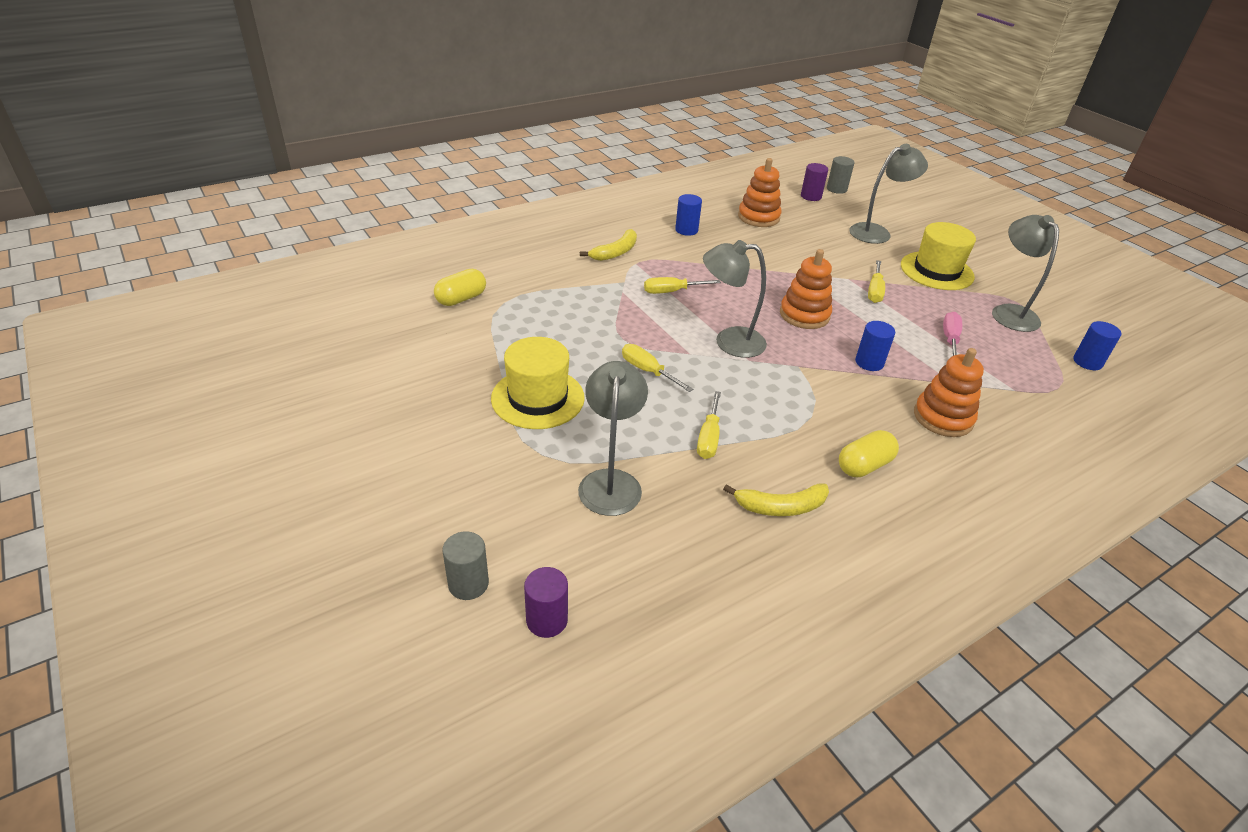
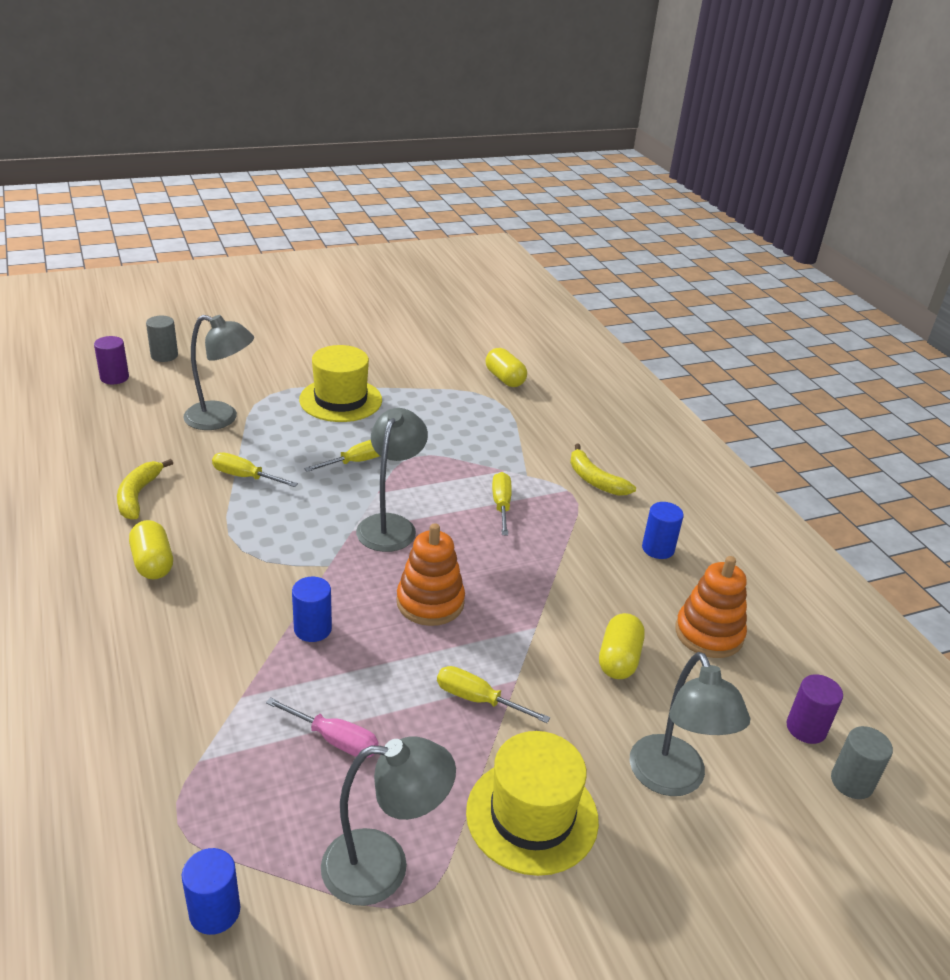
camera: 100 degrees right, 5 degrees down
(803, 245) = (618, 659): none -> yellow capsule
(943, 418) = (185, 656): orange stacking toy -> none

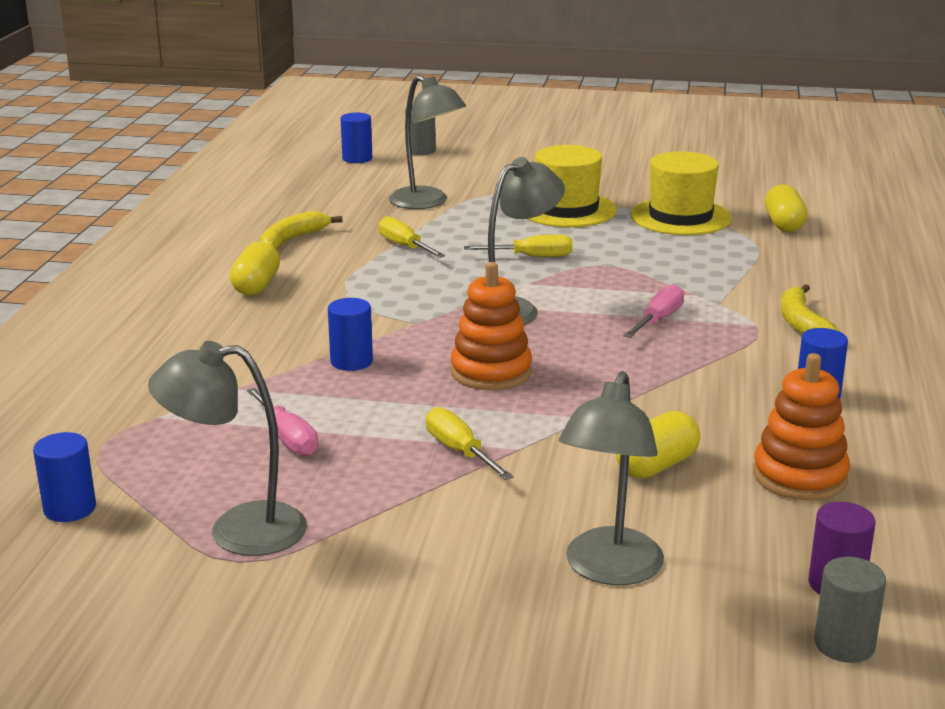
camera: 35 degrees right, 10 degrees down
(114, 377) = (357, 159): purple cylinder -> blue cylinder
(383, 866) = (237, 530): grey lamp -> grey lamp turned 150 degrees clockwise
(501, 505) = (658, 320): yellow screwdriver -> pink screwdriver
(532, 815) = (419, 545): yellow hat -> yellow hat (680, 217)

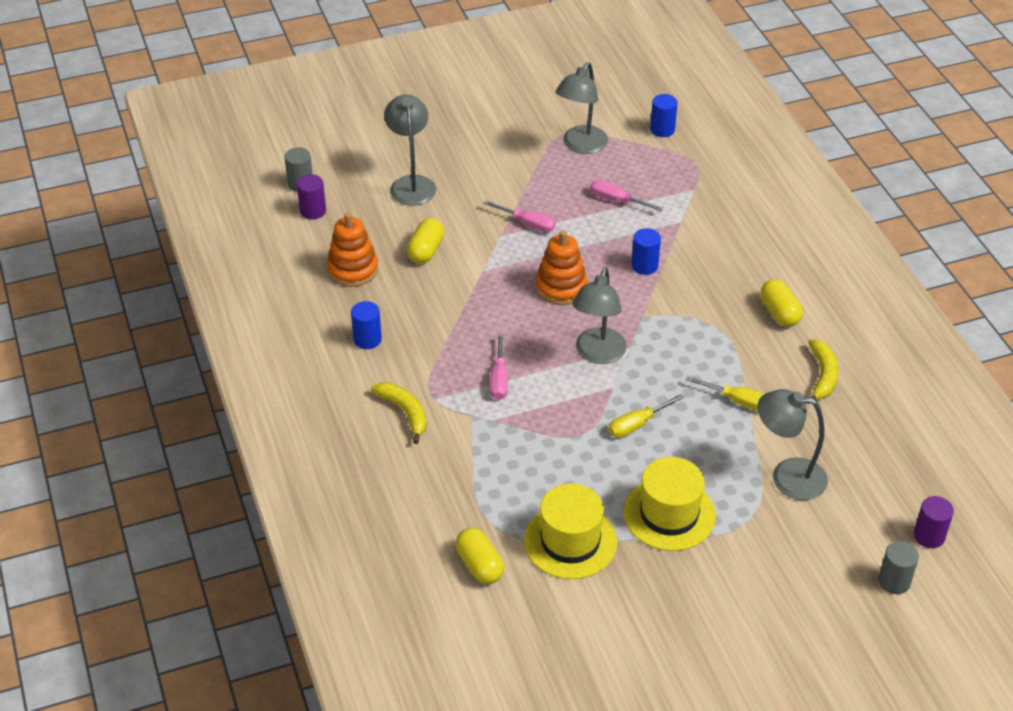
camera: 150 degrees right, 20 degrees up
(237, 530) = (581, 146): grey lamp -> grey lamp turned 150 degrees clockwise
(357, 159) = (929, 536): blue cylinder -> purple cylinder
(460, 451) = (527, 223): yellow screwdriver -> pink screwdriver

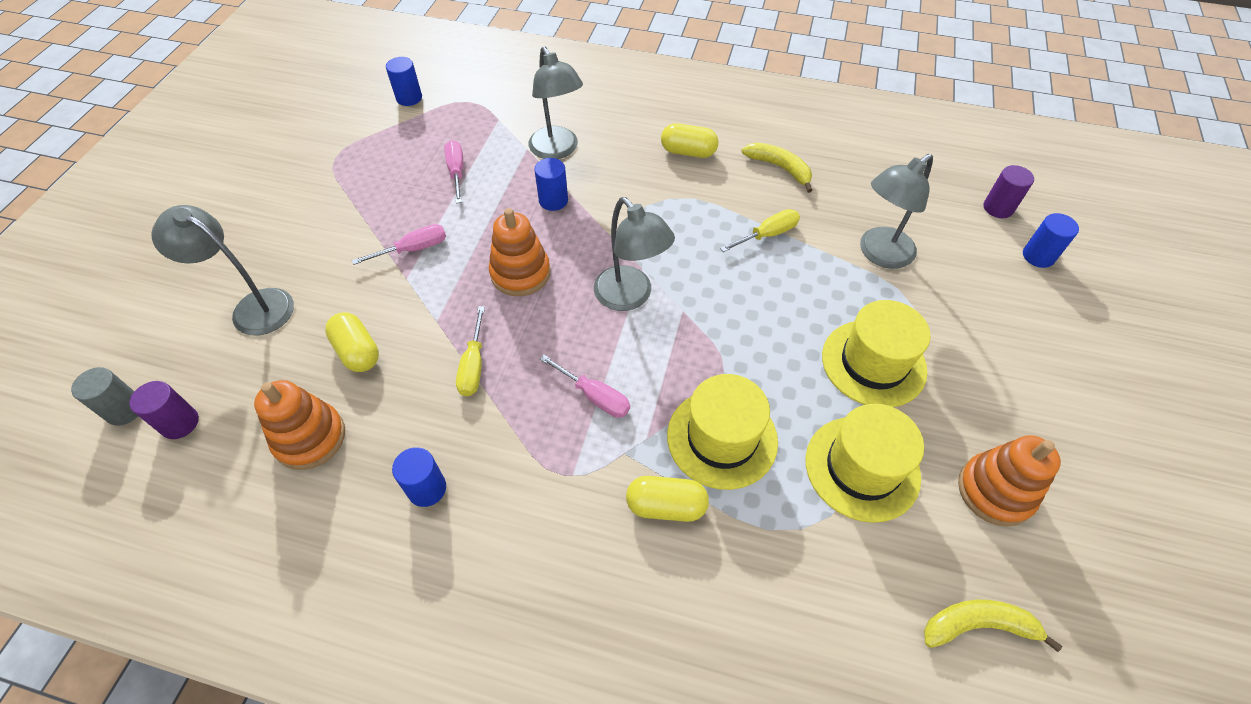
camera: 55 degrees left, 10 degrees up
(405, 412) = (568, 518): yellow banana -> yellow banana (977, 625)
(480, 565) = (848, 579): yellow capsule -> yellow capsule (666, 506)
(526, 458) = (722, 438): none -> yellow hat
(581, 146) = (363, 156): grey lamp -> grey lamp (557, 150)
(617, 201) = (457, 172): pink screwdriver -> pink screwdriver turned 105 degrees clockwise
(617, 622) = (995, 491): none -> orange stacking toy
(637, 424) = (743, 320): yellow screwdriver -> yellow screwdriver (473, 365)
(894, 581) = (1038, 256): grey cylinder -> blue cylinder

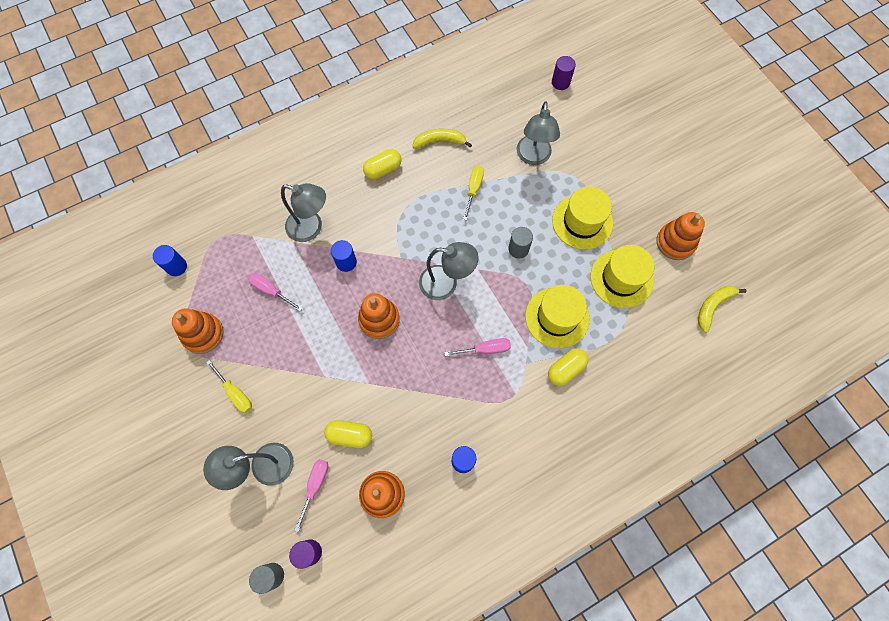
camera: 45 degrees left, 15 degrees up
(359, 161) = (203, 334): none -> orange stacking toy
(413, 249) = (306, 357): pink screwdriver -> pink screwdriver (315, 486)
(473, 365) = (414, 387): yellow screwdriver -> yellow screwdriver (235, 393)
(755, 328) = (518, 249): none -> grey cylinder
(1038, 256) = (599, 99): blue cylinder -> none

